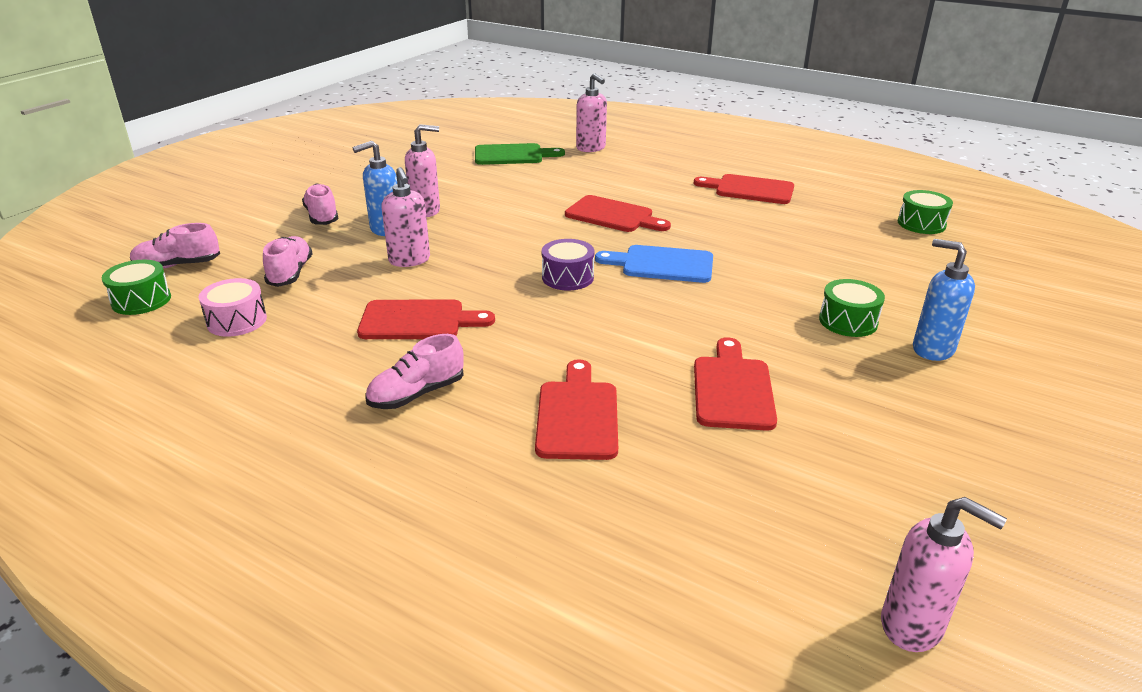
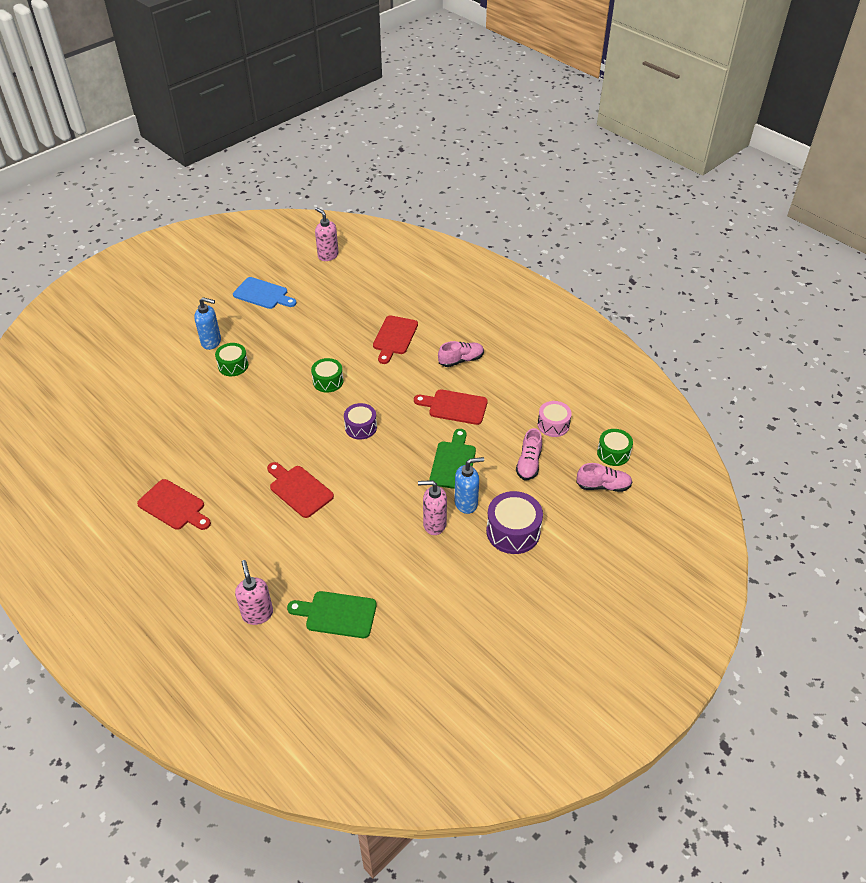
camera: 165 degrees left, 15 degrees up
(322, 216) = (513, 531): pink shoe -> purple drum
(409, 260) = (453, 463): pink soap dispenser -> green cutting board
(662, 264) = (298, 428): blue cutting board -> blue cutting board (263, 294)
(732, 389) = (321, 338): red cutting board -> none
(921, 224) = (99, 438): green drum -> green drum (328, 381)
(932, 349) = (211, 342): blue soap dispenser -> blue soap dispenser turned 45 degrees counterclockwise

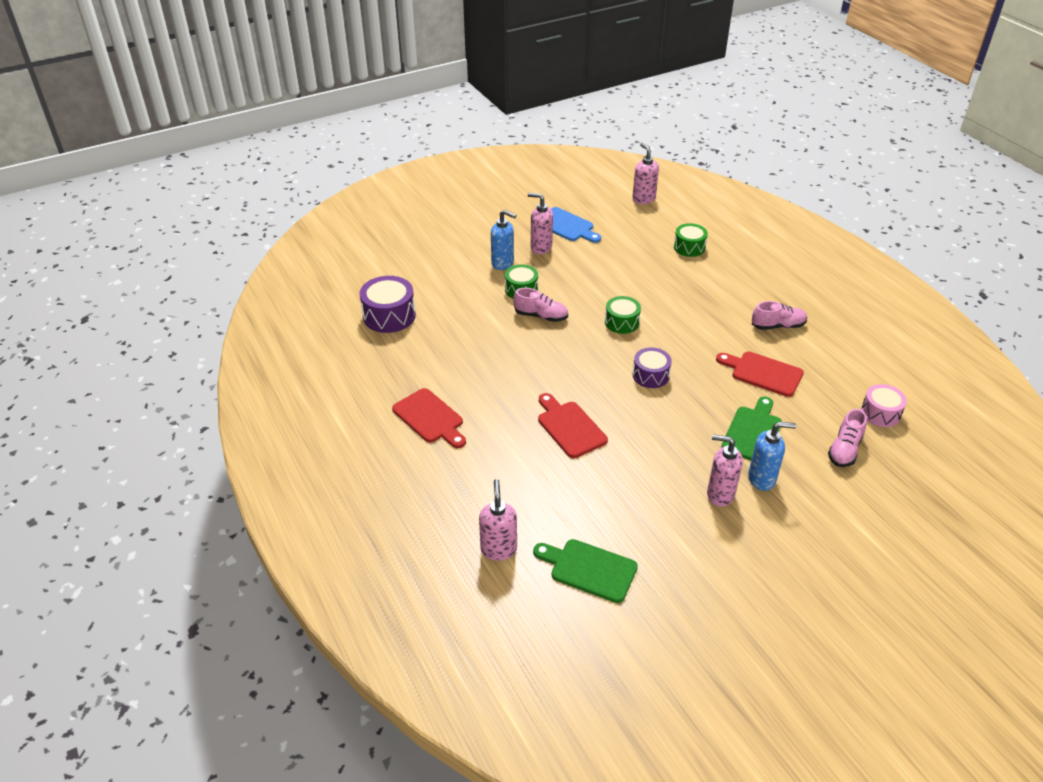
camera: 15 degrees right, 5 degrees down
(243, 320) = (541, 247): none -> pink soap dispenser
(394, 337) = (704, 290): red cutting board -> none
(513, 531) = (815, 521): purple drum -> purple drum (389, 316)
(603, 486) = (935, 492): pink shoe -> pink shoe (541, 316)
(613, 453) = (953, 458): green drum -> green drum (689, 247)

